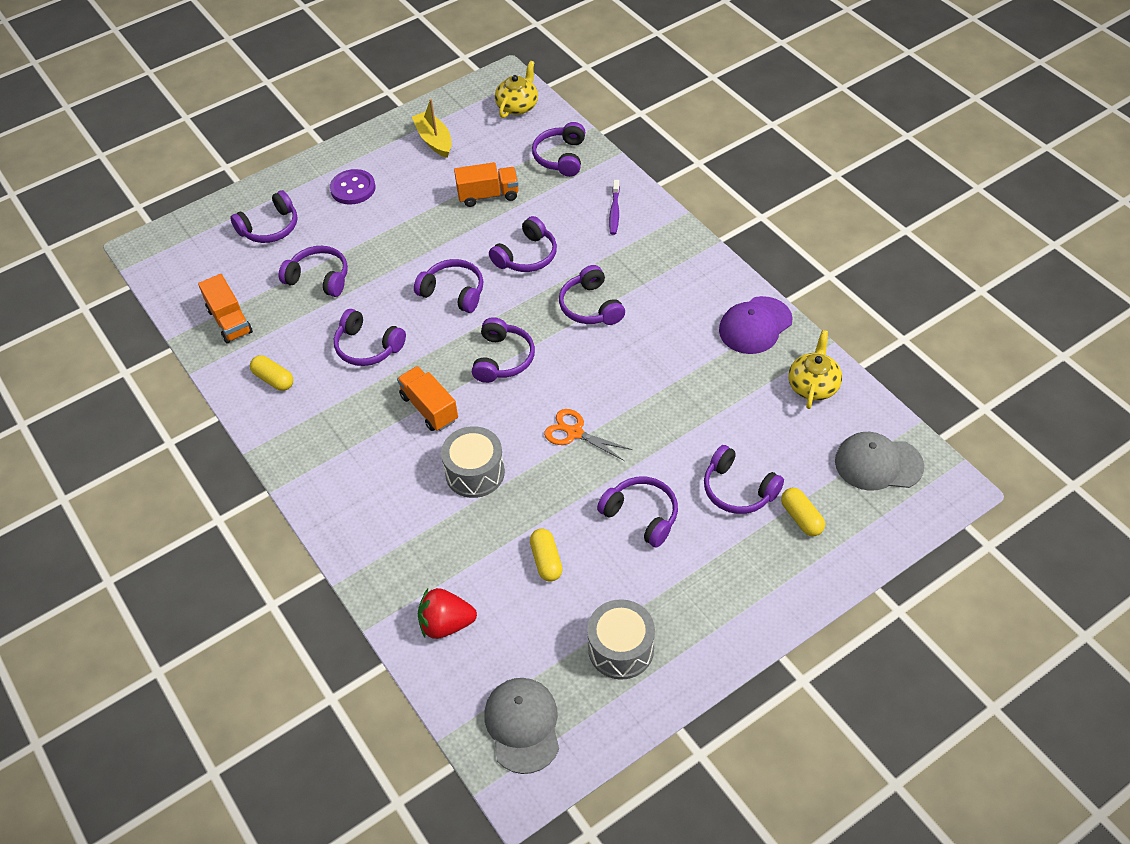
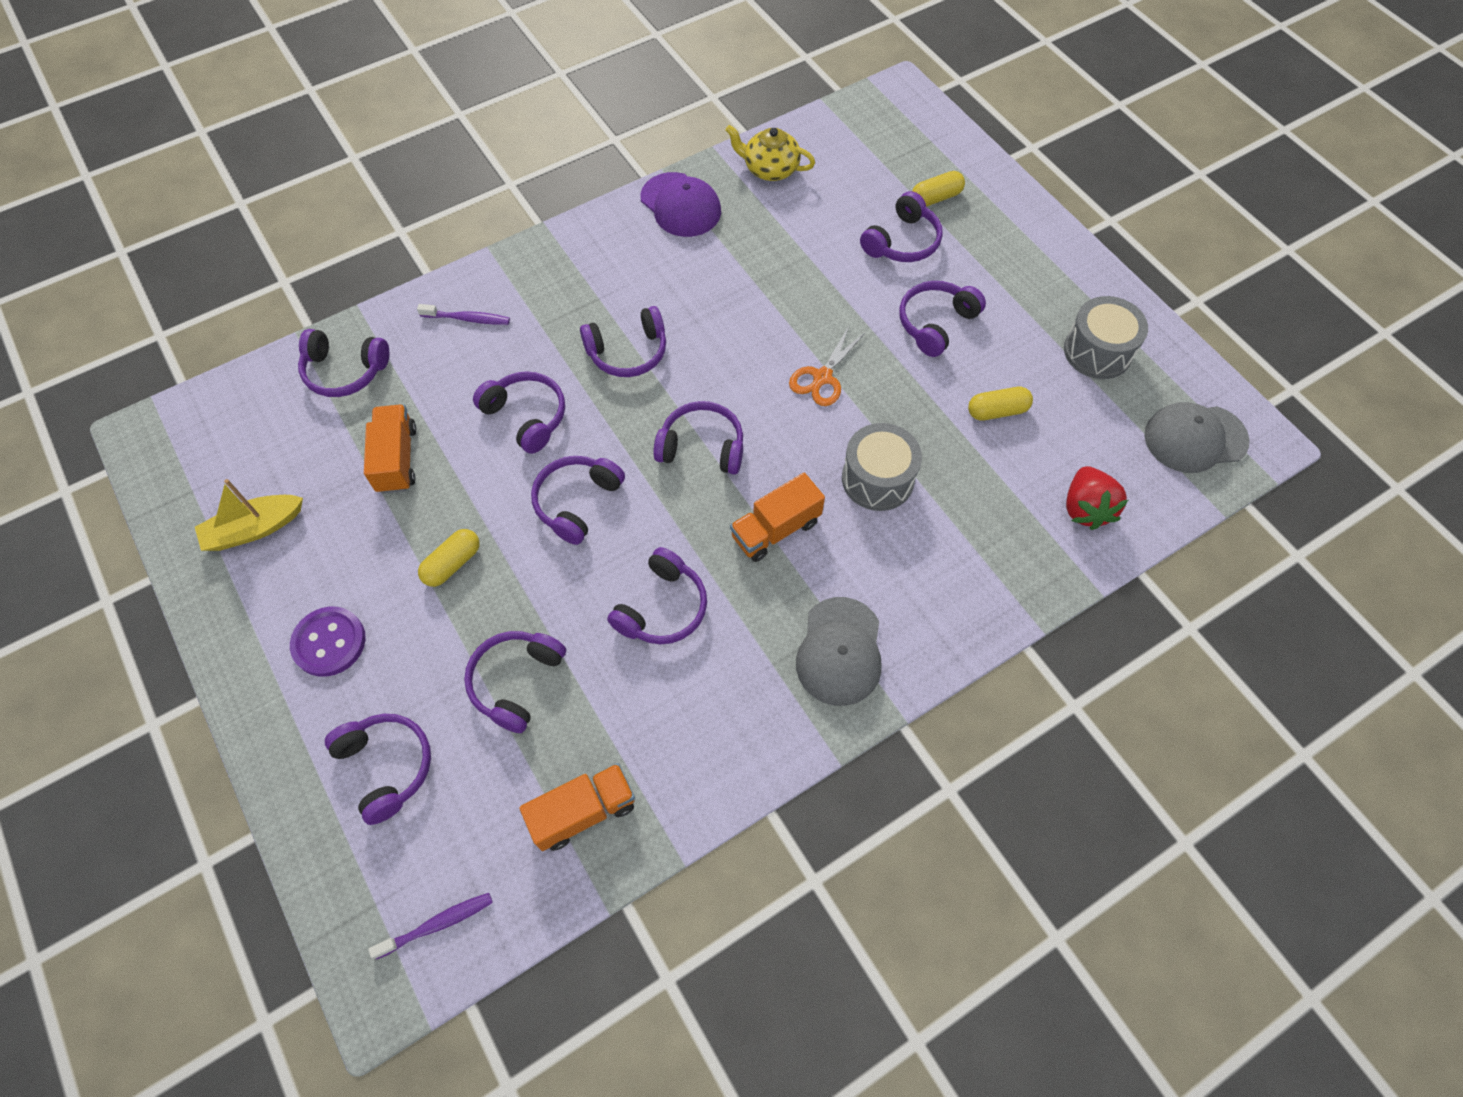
camera: 90 degrees left, 10 degrees up
(174, 264) = (437, 924): none -> purple toothbrush
(273, 379) = (709, 733): yellow capsule -> yellow capsule (452, 564)
(518, 106) = (216, 419): yellow teapot -> none
(878, 464) = (871, 135): grey cap -> grey cap (839, 651)

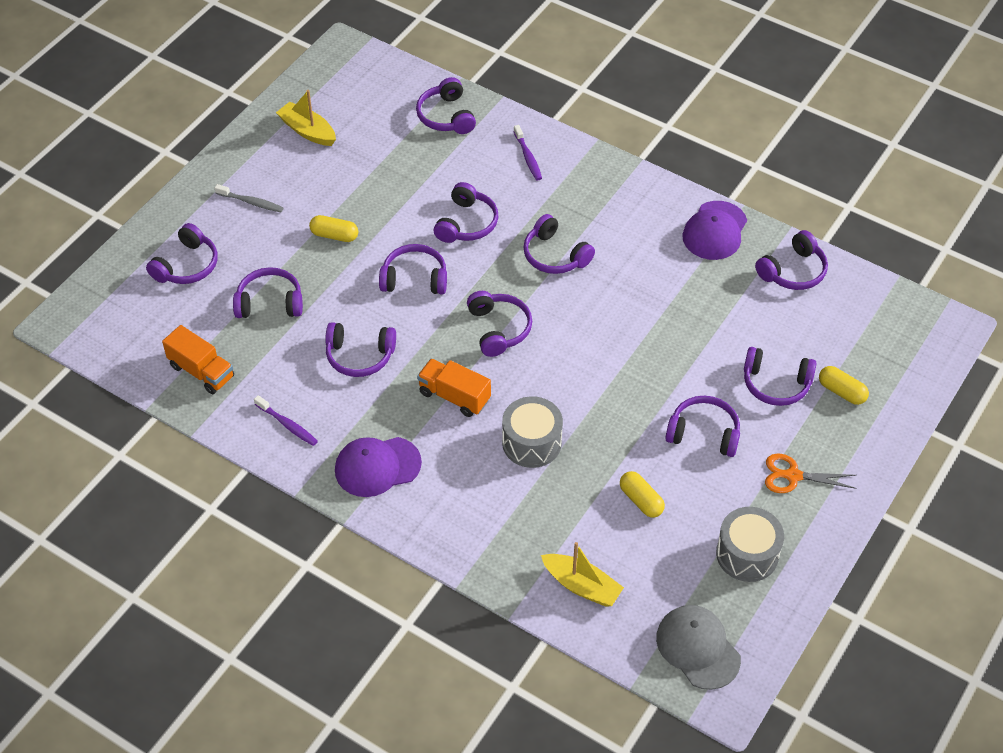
camera: 65 degrees right, 10 degrees down
(329, 642) = (251, 202): purple button -> grey toothbrush
(397, 459) = (395, 173): orange truck -> none
(437, 924) = (106, 331): purple toothbrush -> purple toothbrush (287, 425)
(770, 169) = (793, 271): yellow teapot -> purple headphones
(822, 377) = (604, 378): orange scissors -> orange scissors (793, 476)
(839, 651) = (377, 466): grey cap -> purple cap
(1085, 508) = (581, 586): red strawberry -> yellow boat

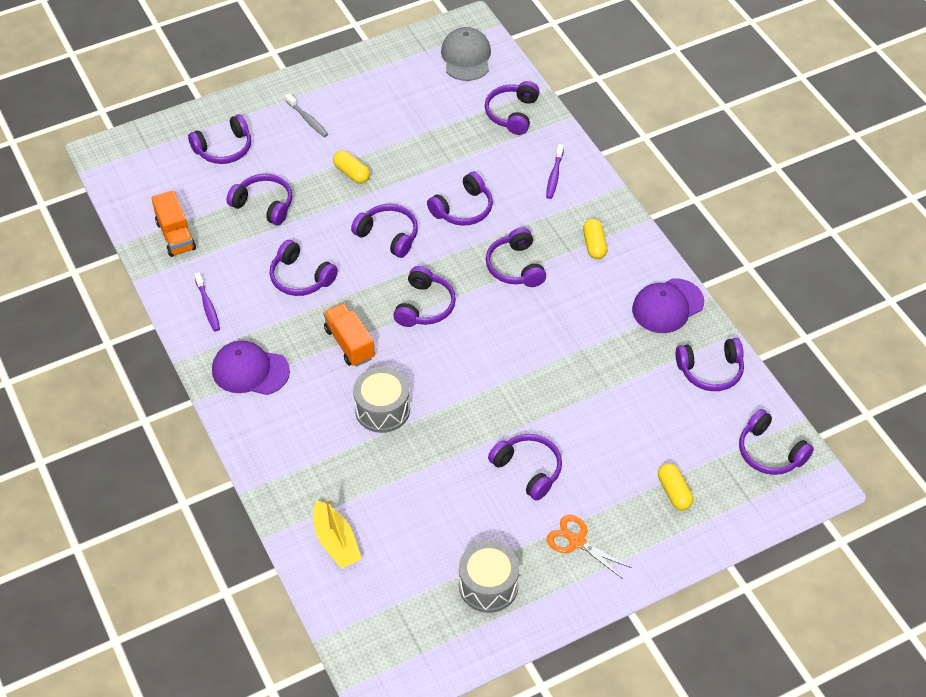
camera: 30 degrees right, 0 degrees up
(307, 131) = (392, 80): yellow boat -> none
(641, 500) = (434, 498): yellow capsule -> yellow capsule (594, 245)
(698, 648) = (390, 639): grey cap -> grey cap (466, 57)
(776, 384) = (621, 458): purple headphones -> purple headphones (770, 452)

